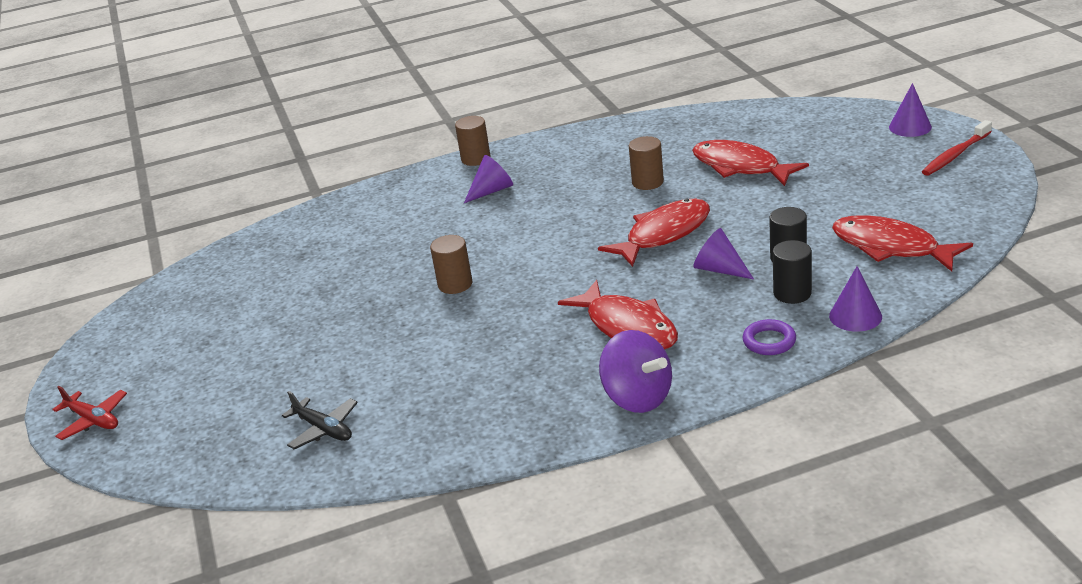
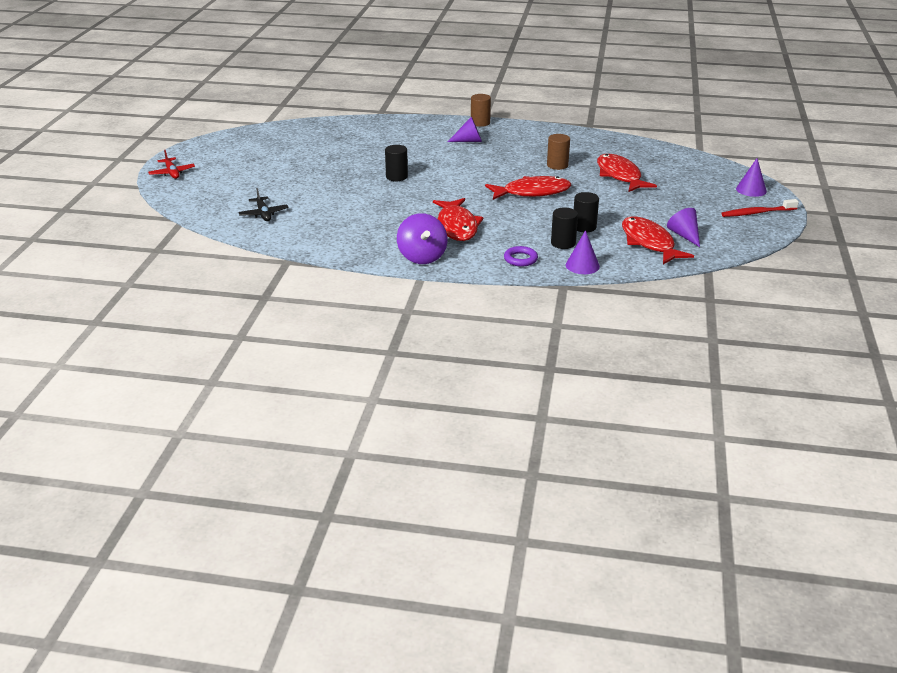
camera: 25 degrees right, 0 degrees up
(455, 284) = (396, 177): brown cylinder -> black cylinder
(719, 269) = (539, 219): purple cone -> purple cone (684, 235)

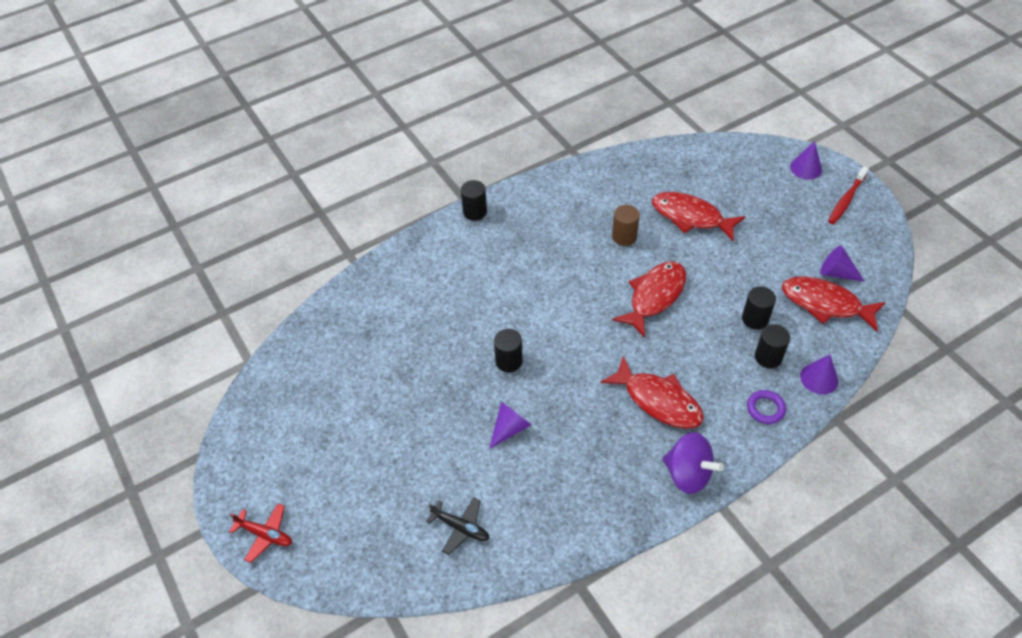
camera: 40 degrees left, 20 degrees up
(469, 141) = (501, 250): purple cone -> purple cone (510, 428)
(480, 123) = (475, 212): brown cylinder -> black cylinder

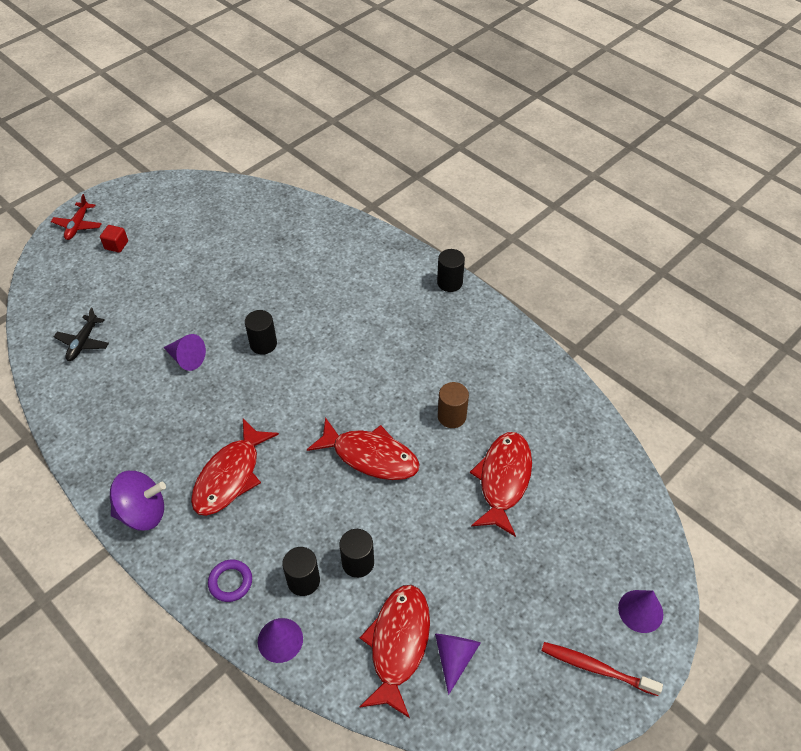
camera: 75 degrees right, 0 degrees up
(317, 491) = (116, 245): none -> red cube
(688, 474) = (143, 512): purple spinning top -> purple spinning top turned 120 degrees counterclockwise

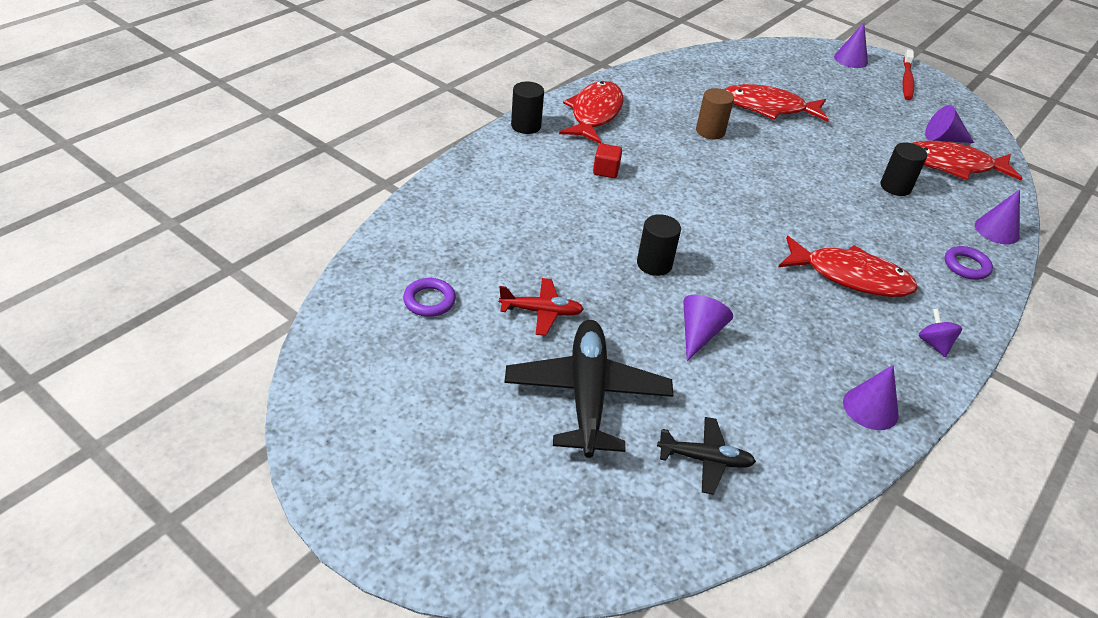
camera: 100 degrees left, 10 degrees down
(78, 225) = (426, 533): red plane -> red plane (541, 312)
(94, 445) = (870, 408): none -> purple cone
(116, 245) = (479, 458): red cube -> red cube (606, 171)
(143, 512) = (934, 344): purple spinning top -> purple spinning top, size x0.52
(148, 293) = (587, 395): none -> black plane
(243, 226) = (429, 301): none -> purple ring
(303, 581) = (933, 219): black cylinder -> none
(370, 456) = (779, 180): red fish -> red fish (594, 114)

